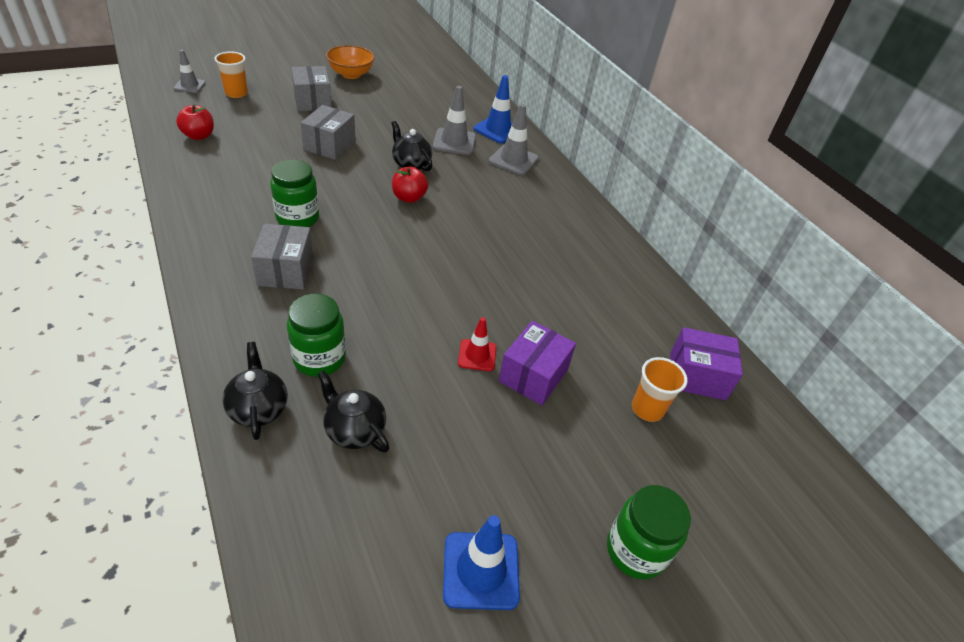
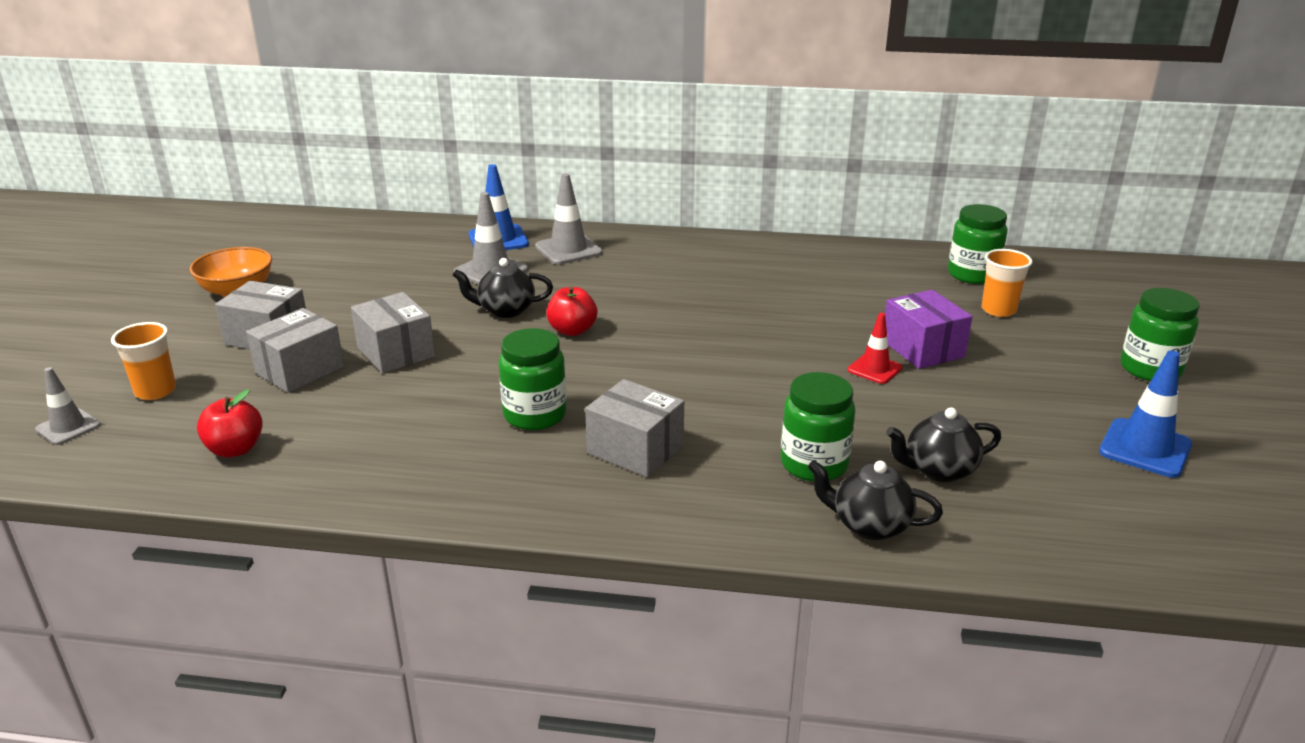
camera: 50 degrees left, 15 degrees down
(287, 124) = (300, 370): none -> grey box
(697, 376) = (972, 275): purple box -> green jar

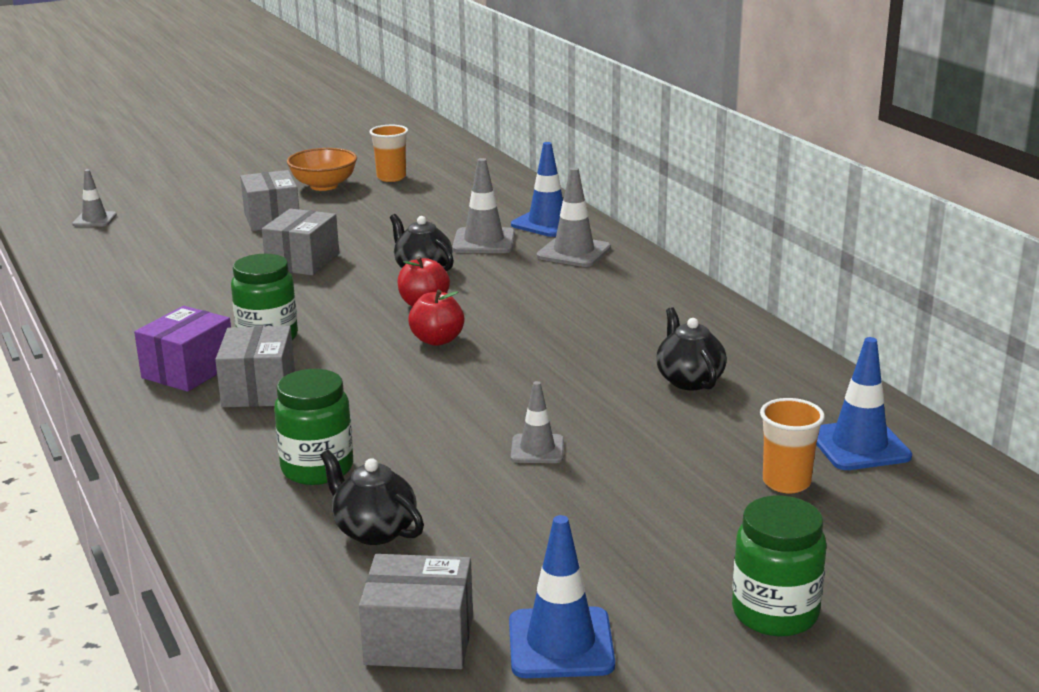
camera: 55 degrees right, 5 degrees down
(155, 391) = (161, 221): orange cup -> orange cup (391, 177)
(235, 449) = (116, 269): red apple -> red apple (437, 340)
(300, 370) = (238, 245): grey box -> grey box (419, 640)
(869, 525) = (241, 520): black teapot -> black teapot (689, 380)
(874, 369) = (537, 449): red traffic cone -> grey traffic cone
(922, 348) = (619, 462): purple box -> purple box (188, 371)
(972, 275) = (859, 446): green jar -> blue traffic cone

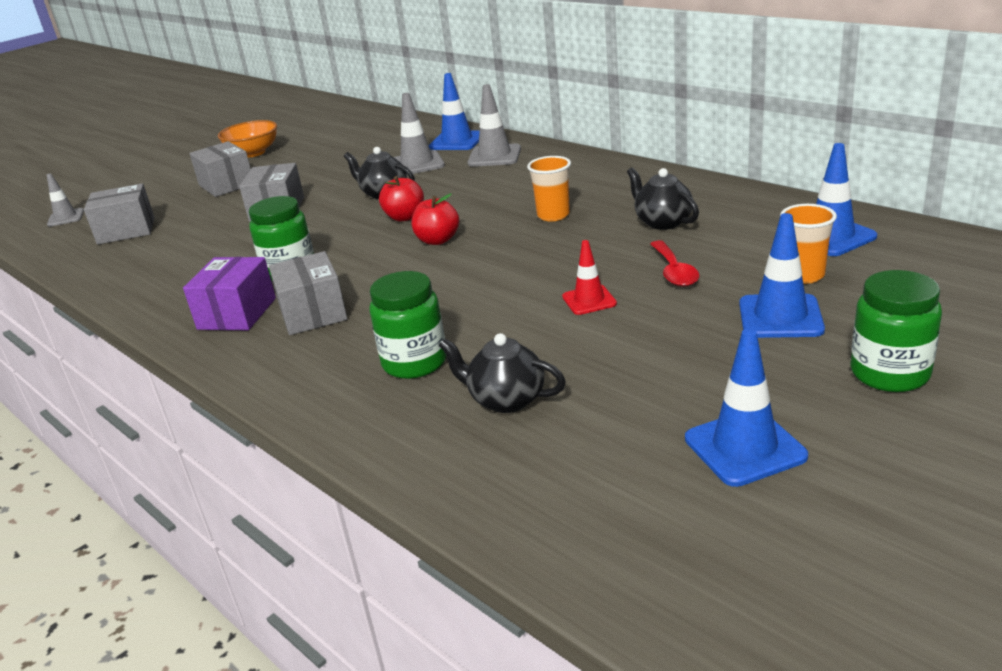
camera: 15 degrees left, 5 degrees up
(391, 177) = (305, 136): orange cup -> orange cup (553, 215)
(419, 640) = (622, 480): grey box -> grey box (126, 231)
(537, 449) = (589, 300): grey traffic cone -> red traffic cone
(651, 441) = (674, 271): none -> red spoon
(718, 521) = (780, 317): none -> blue traffic cone

